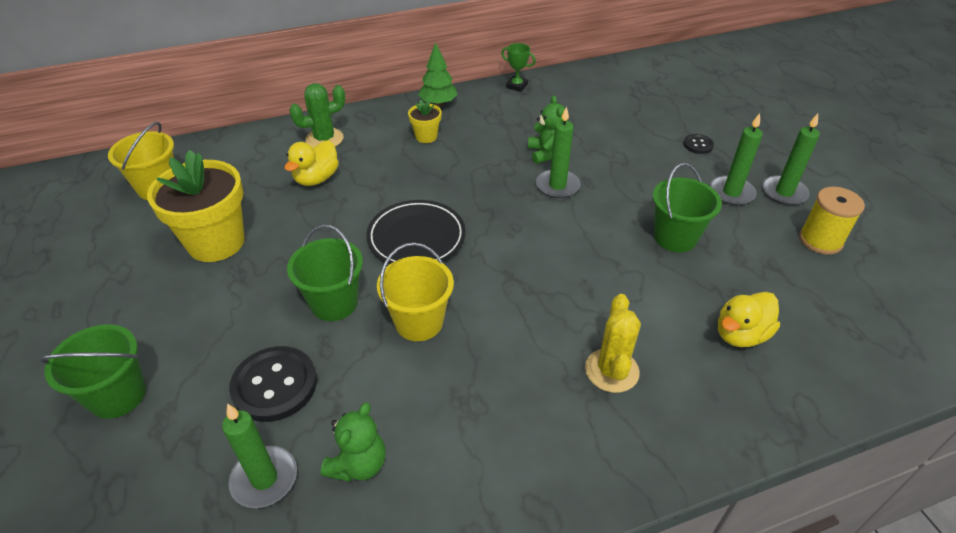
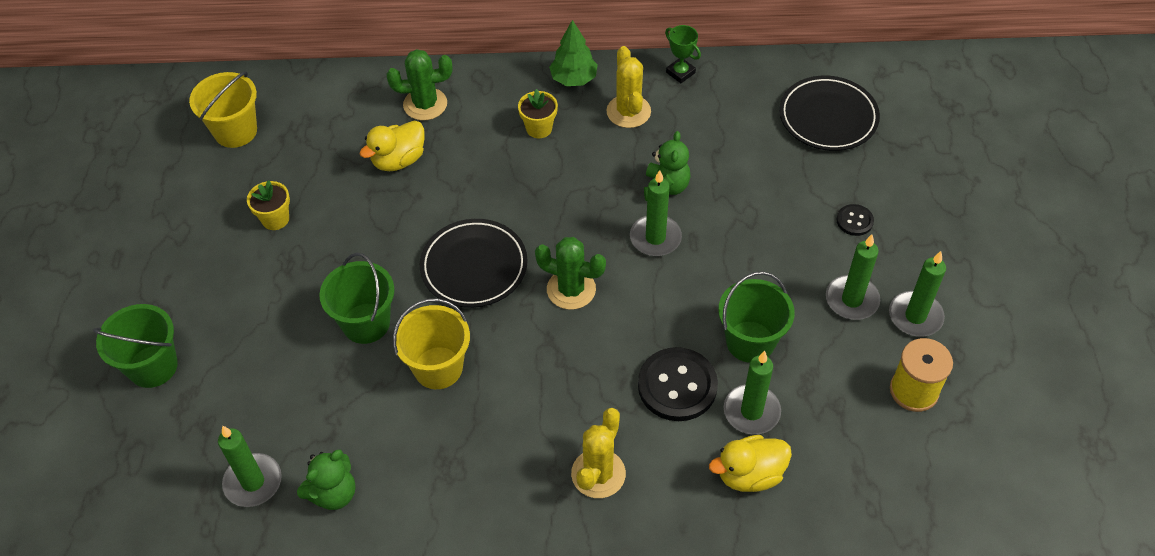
camera: 20 degrees right, 10 degrees up
(216, 242) = (275, 219): yellow flower pot -> yellow flower pot, size x0.47
(274, 385) = (286, 396): black button -> black button (677, 386)
(491, 114) = (628, 111): none -> yellow cactus
(508, 235) = (571, 289): none -> green cactus
(637, 91) = (828, 117): none -> black plate
(709, 286) = (751, 411): none -> green candle

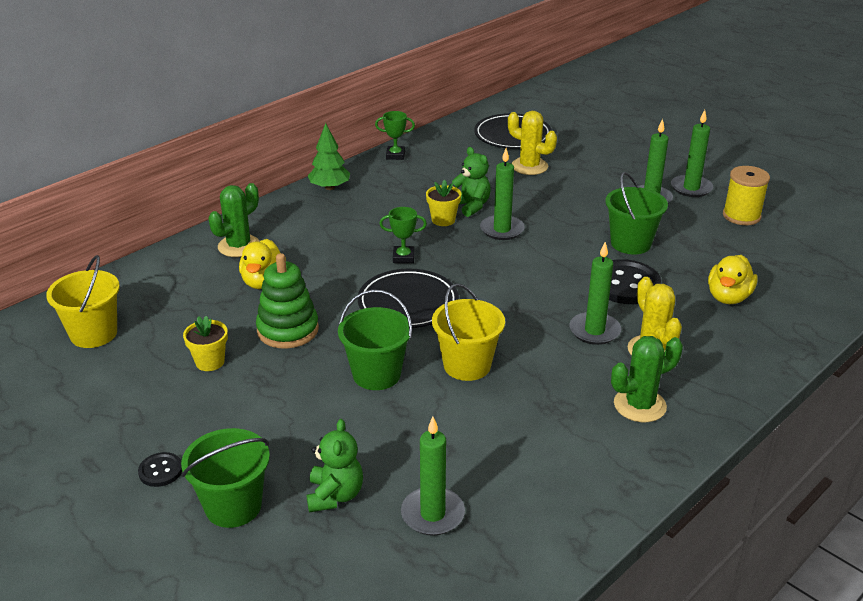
camera: 45 degrees left, 20 degrees down
(333, 493) = (503, 477): green teddy bear -> green teddy bear (335, 495)
(358, 227) = (288, 330): none -> green stacking toy
(533, 211) = (403, 257): none -> green trophy
(539, 128) = (343, 219): yellow flower pot -> yellow flower pot (443, 220)
(571, 289) = (490, 279): green cactus -> green cactus (639, 405)
(628, 111) = (391, 185): yellow cactus -> yellow cactus (529, 166)
(751, 411) = (682, 271): green candle -> green candle (594, 331)
(854, 221) = (597, 168): black button -> black button (160, 471)

